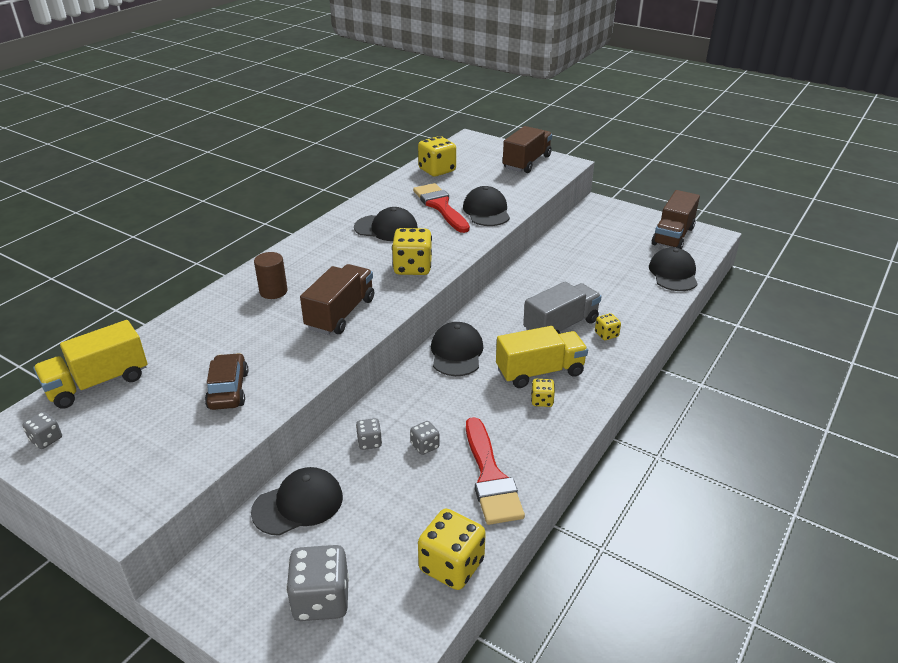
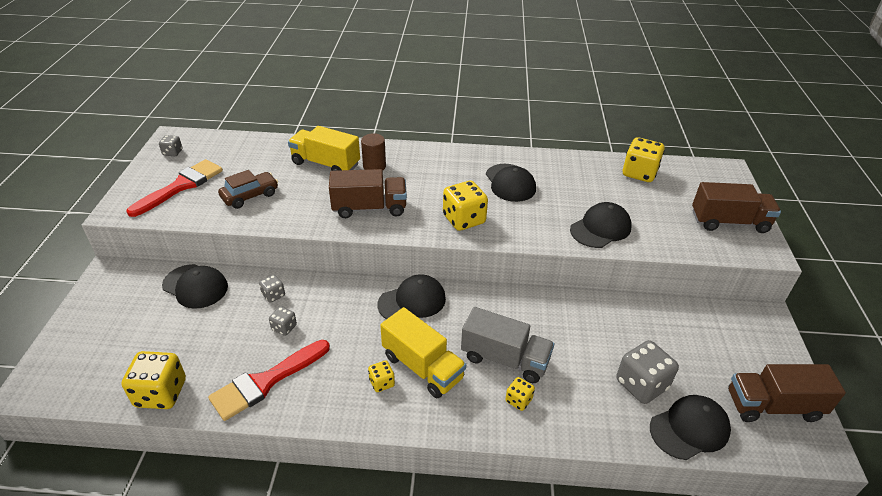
camera: 60 degrees right, 5 degrees up
(98, 383) = (231, 145): yellow truck -> yellow truck (326, 164)
(321, 599) = (112, 335): grey dice -> grey dice (641, 384)
(440, 206) = (578, 198): red brush -> red brush (181, 186)

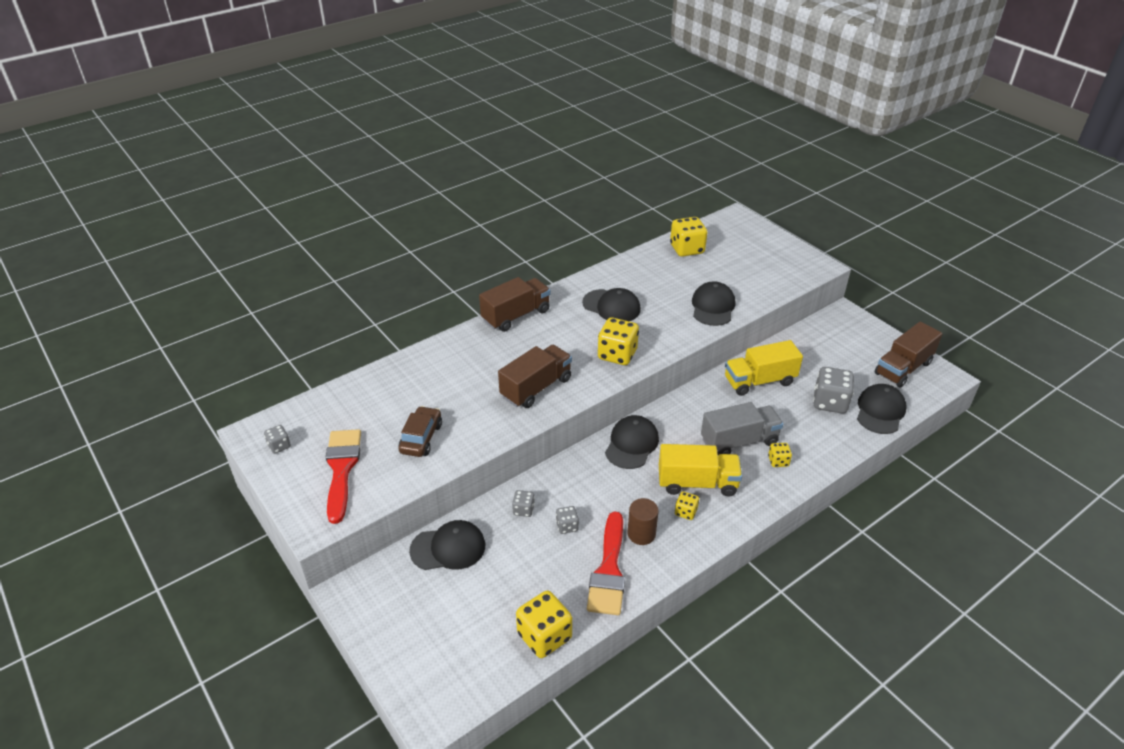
camera: 40 degrees left, 0 degrees up
(326, 164) = (445, 373): yellow truck -> yellow truck (759, 381)
(374, 166) = (489, 351): brown cylinder -> brown cylinder (641, 534)
(729, 222) = (780, 257): brown truck -> brown truck (516, 316)

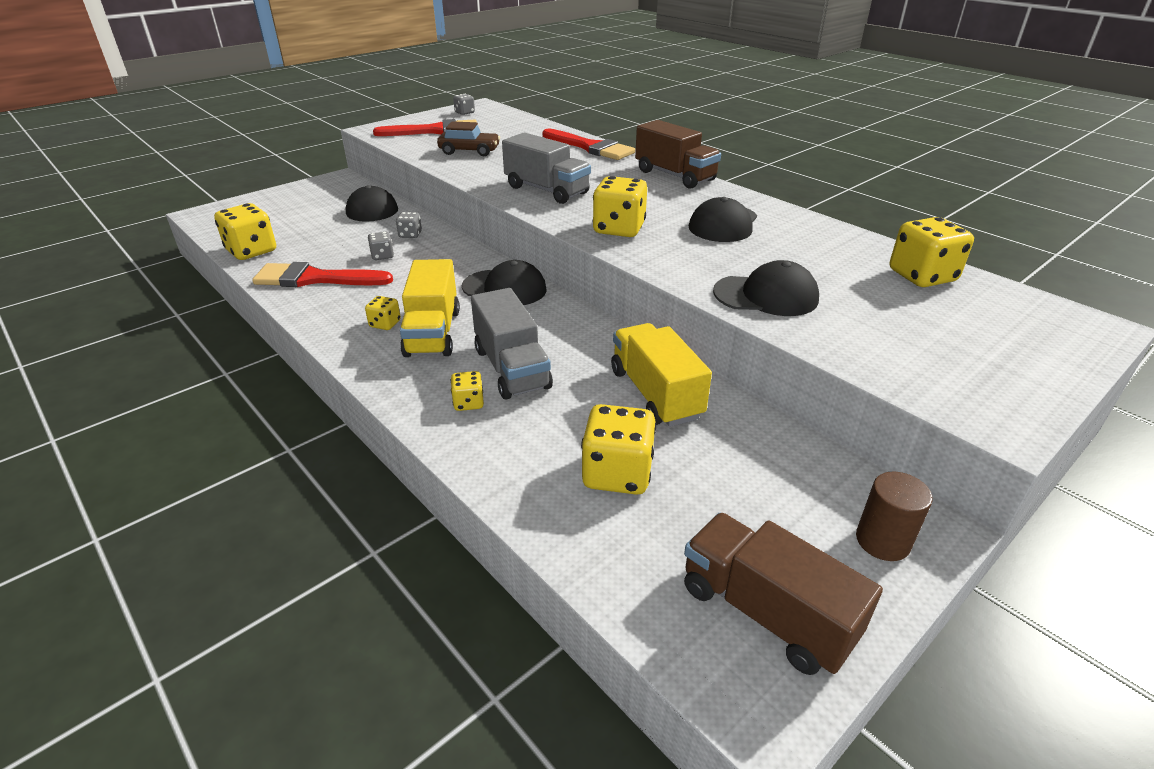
camera: 85 degrees right, 5 degrees down
(434, 356) = (591, 147): none -> red brush
(536, 388) = (546, 190): brown truck -> grey truck
(641, 534) = (359, 296): brown cylinder -> brown cylinder (882, 541)
(830, 402) = (617, 473): grey dice -> yellow dice
(880, 411) = (604, 546): black cap -> none

